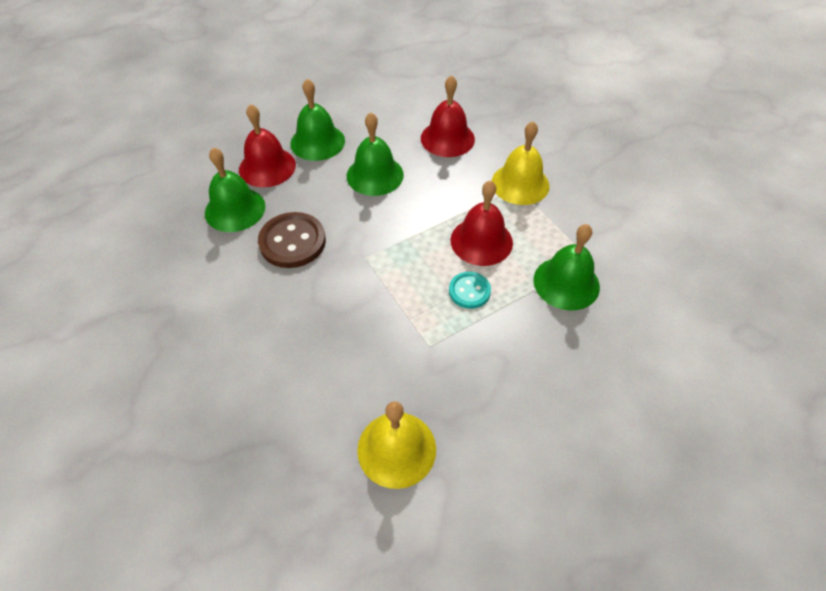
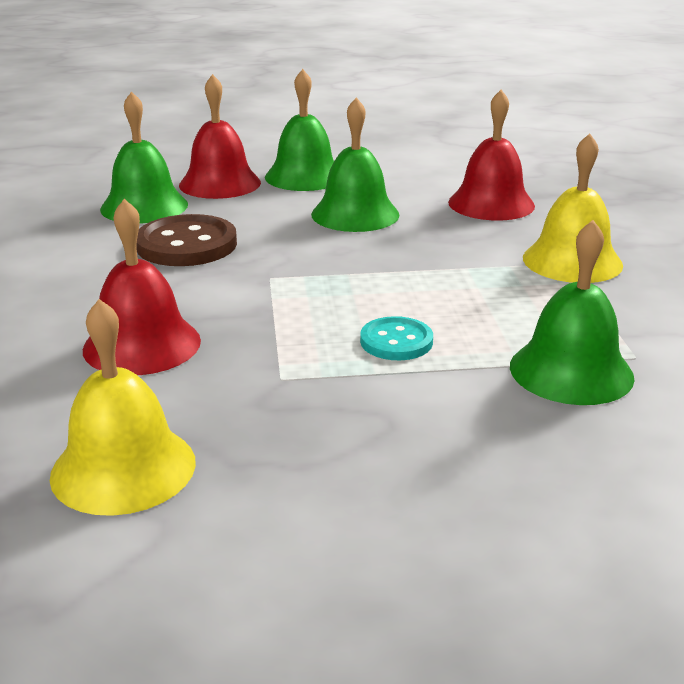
camera: 25 degrees right, 25 degrees down
(481, 241) = (460, 300): red bell -> red bell (142, 344)

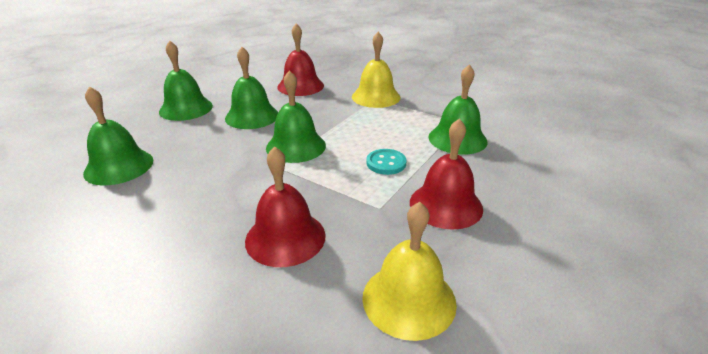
camera: 50 degrees left, 5 degrees up
(186, 245) = (195, 173): brown button -> none
(220, 183) = (142, 132): red bell -> red bell (446, 205)
(333, 269) = (296, 146): none -> green bell

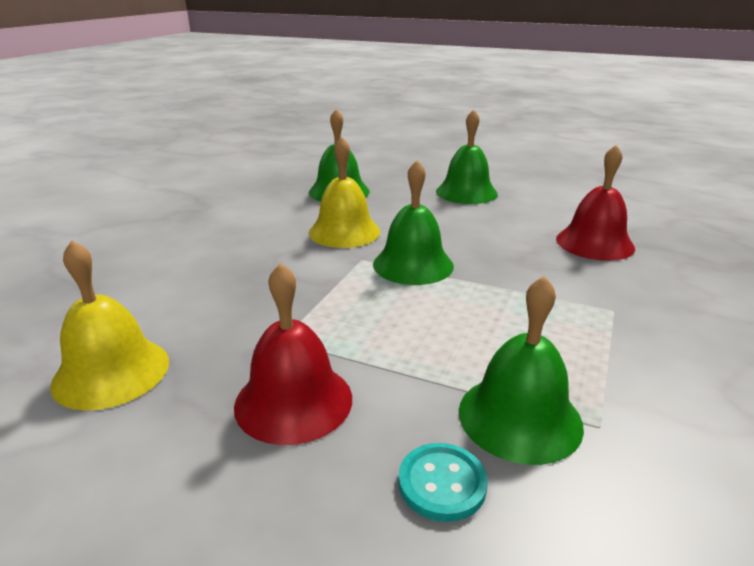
camera: 80 degrees right, 5 degrees down
(252, 116) = (474, 227): green bell -> none
(285, 237) = (228, 285): red bell -> none
(376, 97) = (623, 311): yellow bell -> yellow bell (344, 232)
(386, 163) = (397, 337): turquoise button -> turquoise button (442, 483)

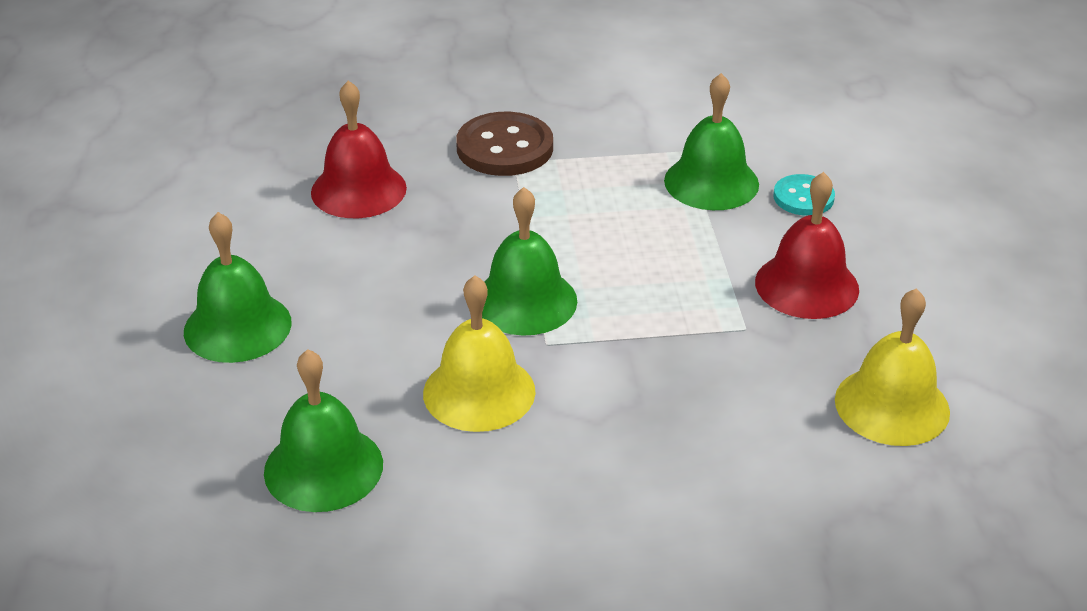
camera: 120 degrees left, 10 degrees up
(642, 312) = (505, 148): none -> brown button

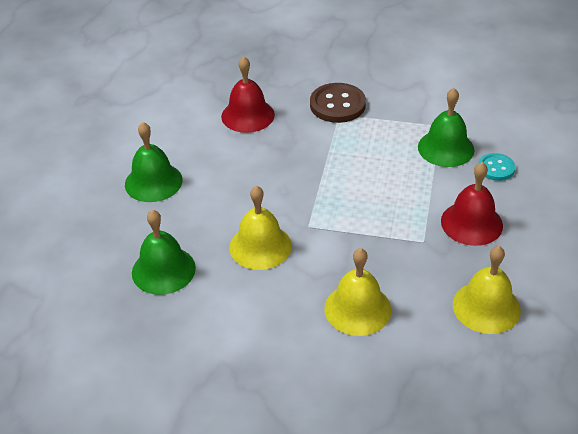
camera: 20 degrees right, 5 degrees up
(525, 301) = (308, 199): green bell -> none
(691, 454) = (357, 309): none -> yellow bell

